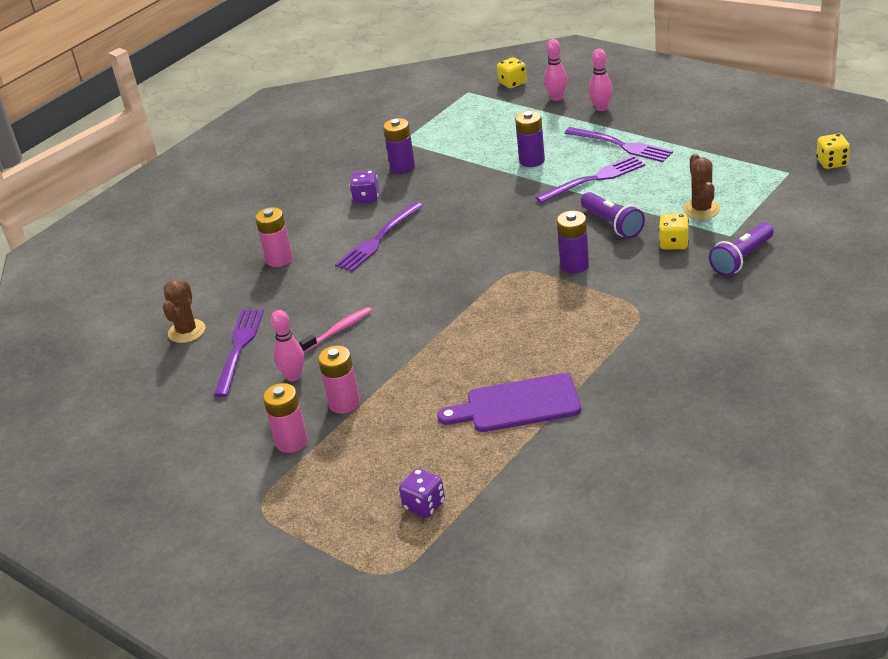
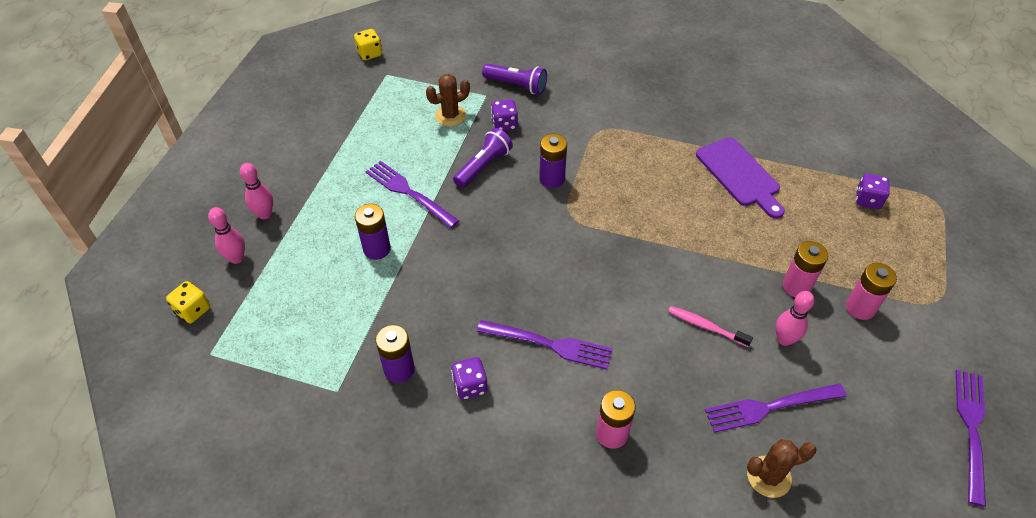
camera: 115 degrees left, 15 degrees up
(621, 145) = (343, 185): purple fork -> purple fork (971, 430)
(674, 243) = (504, 124): yellow dice -> purple dice

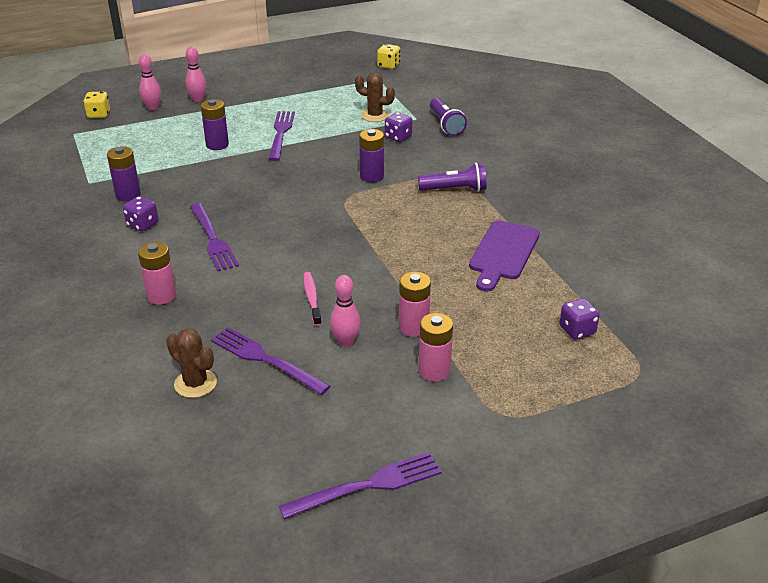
camera: 50 degrees right, 15 degrees down
(483, 166) = (345, 147): purple flashlight -> purple flashlight (455, 189)

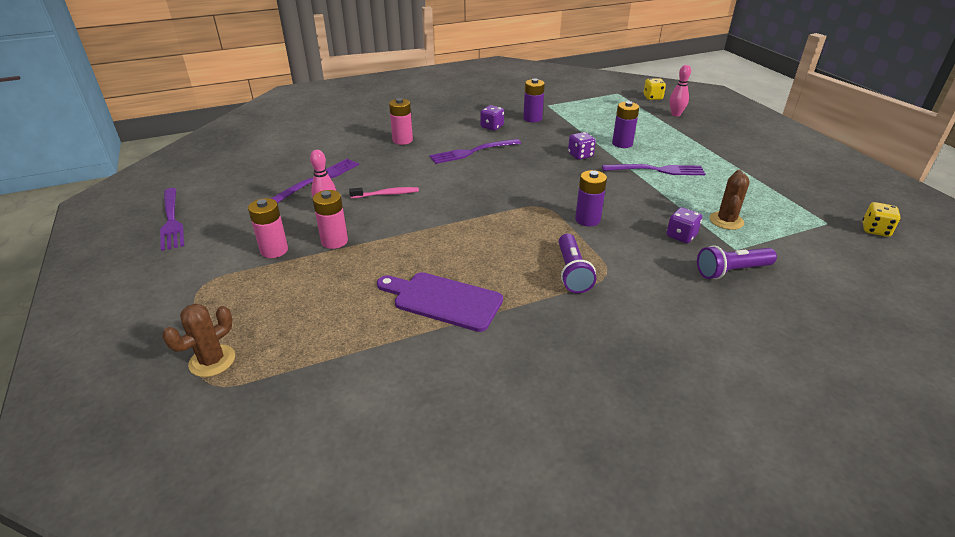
camera: 90 degrees right, 0 degrees up
(195, 383) = (305, 158): brown cactus -> brown cactus (212, 361)
(198, 100) = (703, 130): pink bowling pin -> none
(577, 330) = (295, 343): purple dice -> purple dice (580, 155)

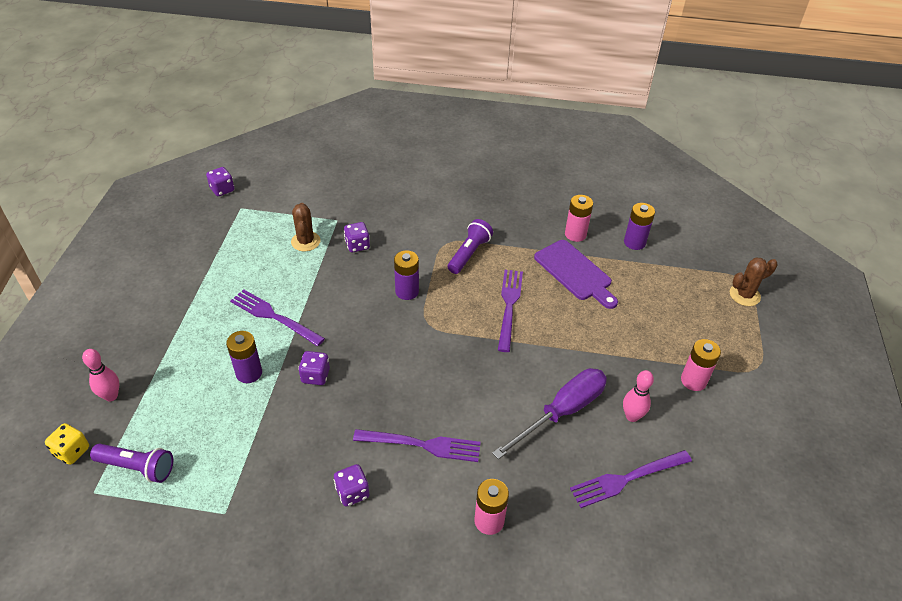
camera: 150 degrees left, 10 degrees up
(171, 220) = (800, 477): purple fork -> purple fork (509, 306)
(334, 241) = (636, 367): pink battery -> pink battery (575, 234)
(386, 194) = (562, 412): pink toothbrush -> purple screwdriver
(532, 118) = (283, 485): purple battery -> purple battery (634, 242)
(726, 221) = (305, 241): brown cactus -> brown cactus turned 60 degrees counterclockwise
(731, 271) = (365, 208): purple flashlight -> purple flashlight (137, 467)
(875, 230) = (222, 190): yellow dice -> purple dice

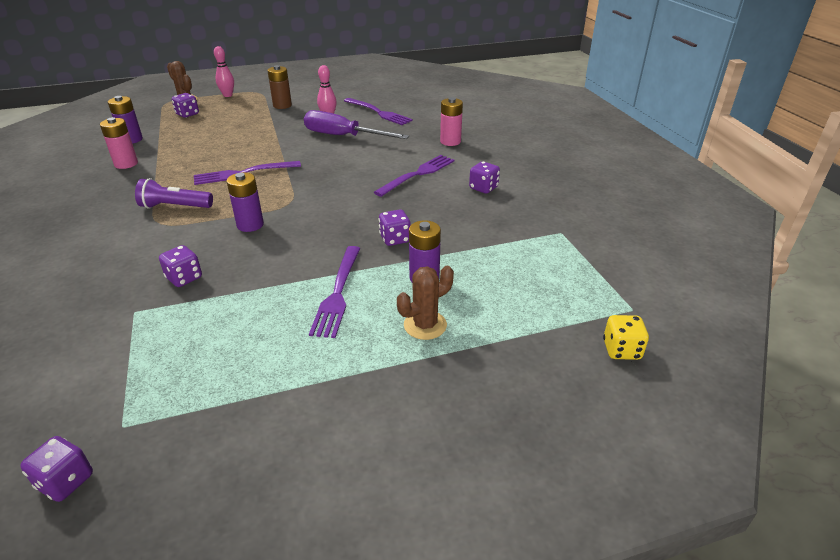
camera: 115 degrees left, 10 degrees down
(111, 396) = (540, 362): pink bowling pin -> pink bowling pin (227, 95)
(137, 467) = (583, 296): purple flashlight -> none
(305, 241) = (190, 321): brown cactus -> brown cactus (425, 325)
(422, 445) = (417, 174): purple fork -> purple fork turned 60 degrees clockwise
(575, 272) = (184, 155): purple cutting board -> none
(693, 290) = (187, 114): none -> purple dice
(693, 381) = (282, 105): pink battery -> brown battery

